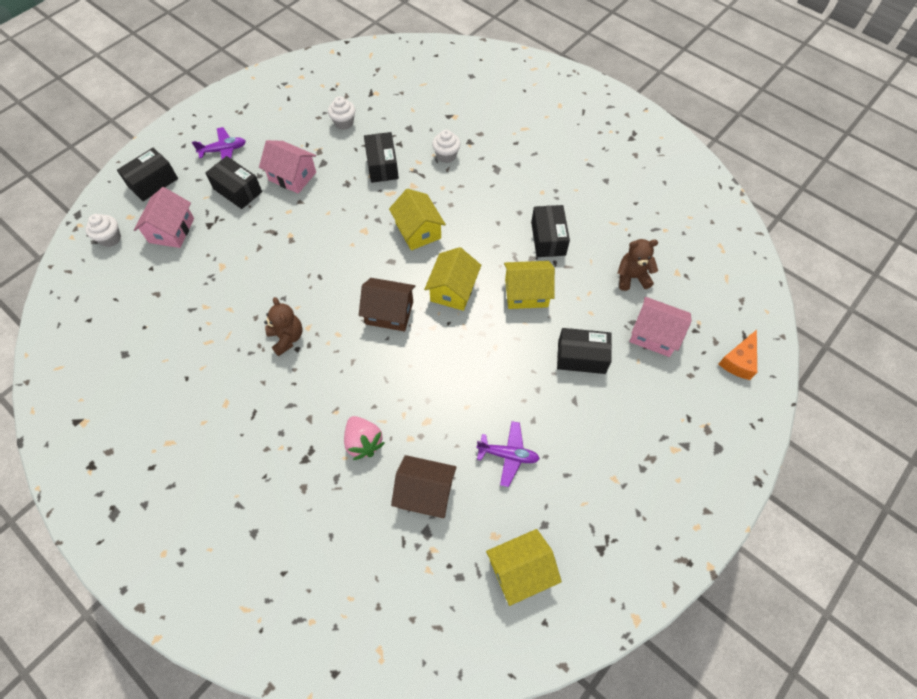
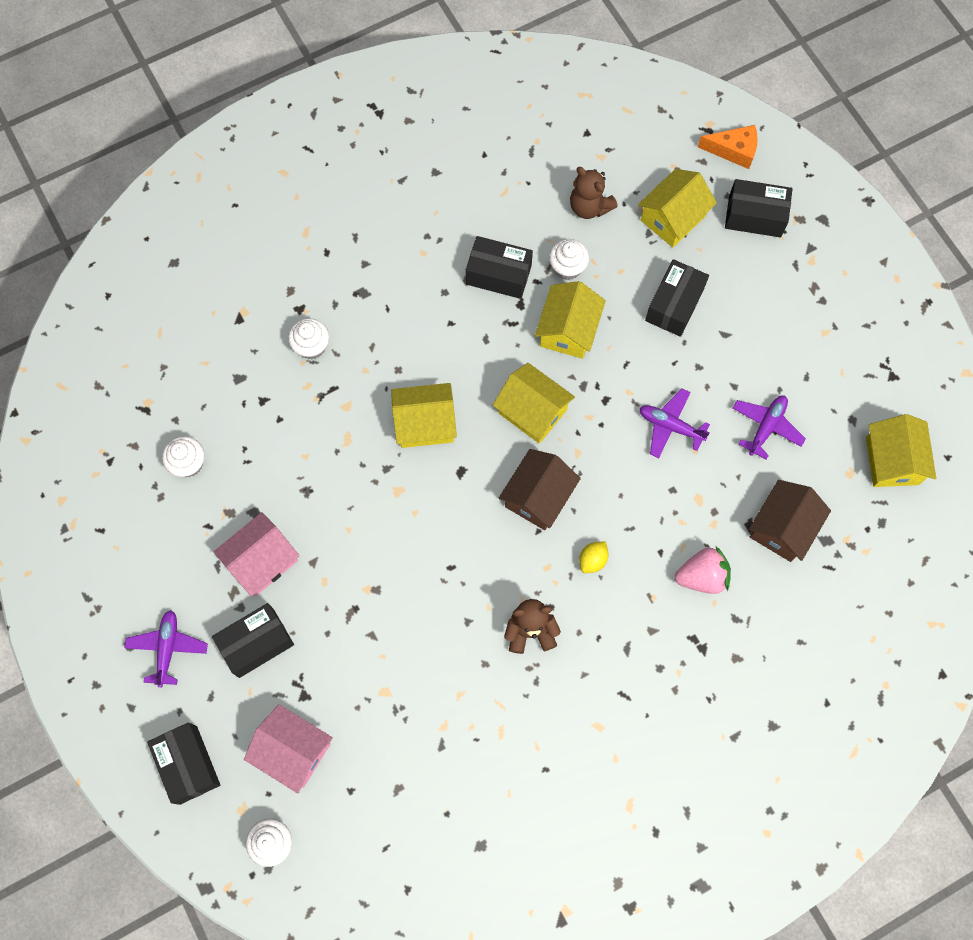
camera: 70 degrees left, 10 degrees up
(352, 362) = (592, 560): none -> yellow lemon
(382, 165) = (293, 435): black box -> black box (754, 216)
(479, 383) = (670, 426): none -> purple plane
(575, 278) = (567, 268): none -> white cupcake
(632, 277) = (589, 207): brown teddy bear -> brown teddy bear turned 60 degrees counterclockwise
(654, 335) = (673, 218): pink house -> yellow house
(738, 361) = (733, 150): orange cheese -> orange cheese turned 45 degrees counterclockwise

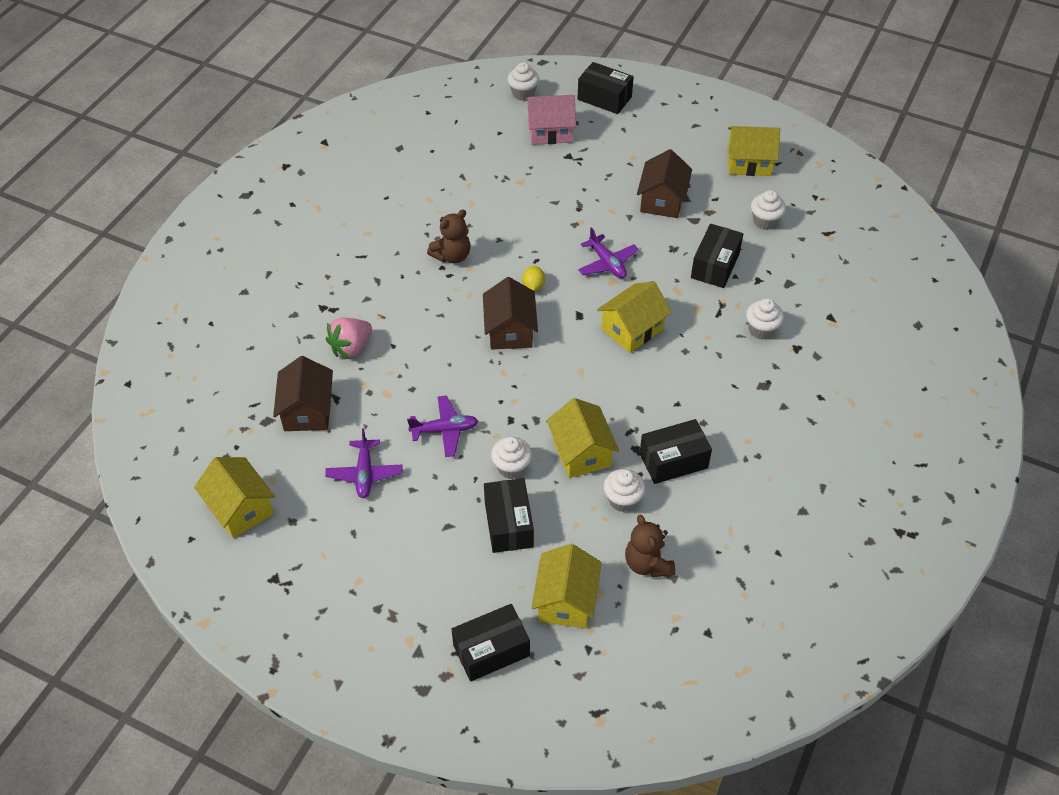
camera: 145 degrees right, 20 degrees down
(168, 648) = (672, 135): purple plane -> purple plane (607, 263)
(256, 643) = (622, 163): black box -> black box (715, 266)
(262, 561) = (662, 200): pink house -> brown house
(532, 411) = (560, 380): yellow house -> yellow house (749, 162)
(589, 207) = (647, 563): brown teddy bear -> brown teddy bear turned 120 degrees counterclockwise
(592, 560) = (440, 315): yellow lemon -> yellow lemon (533, 286)
(637, 353) = (511, 467): none -> white cupcake
(733, 150) = (557, 706): orange cheese -> none

